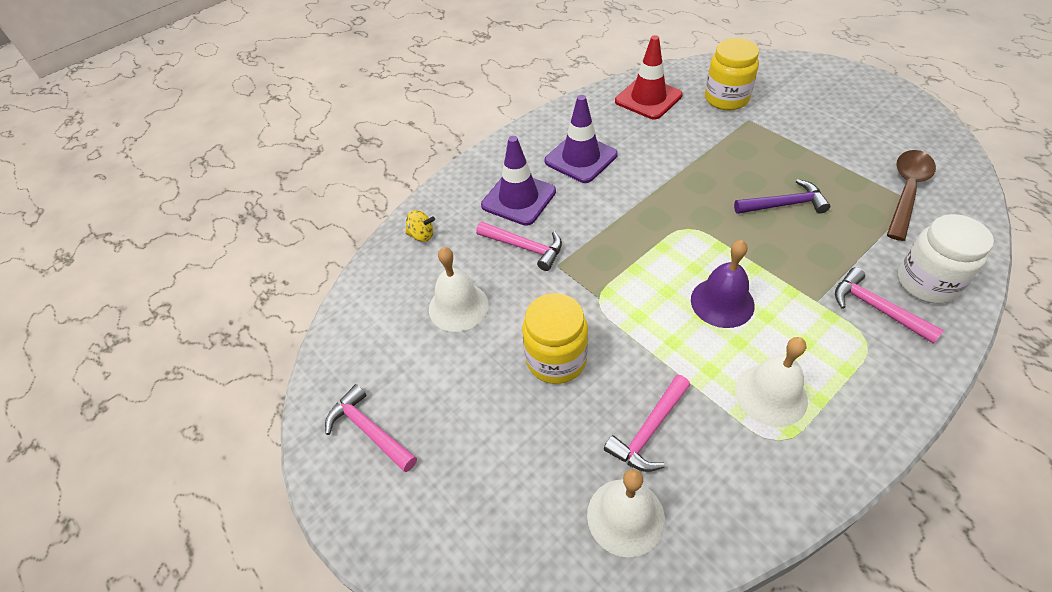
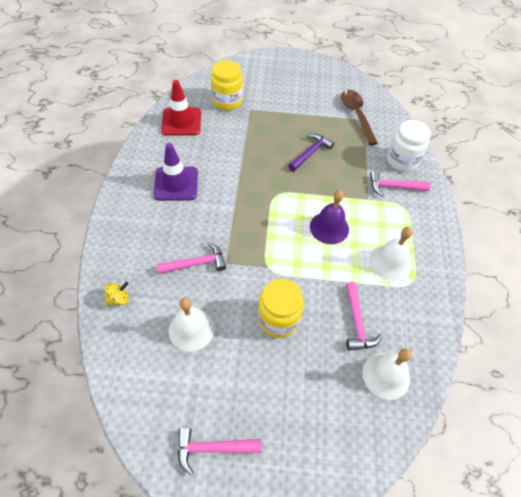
camera: 50 degrees left, 5 degrees up
(518, 198) = (161, 233): purple traffic cone -> none

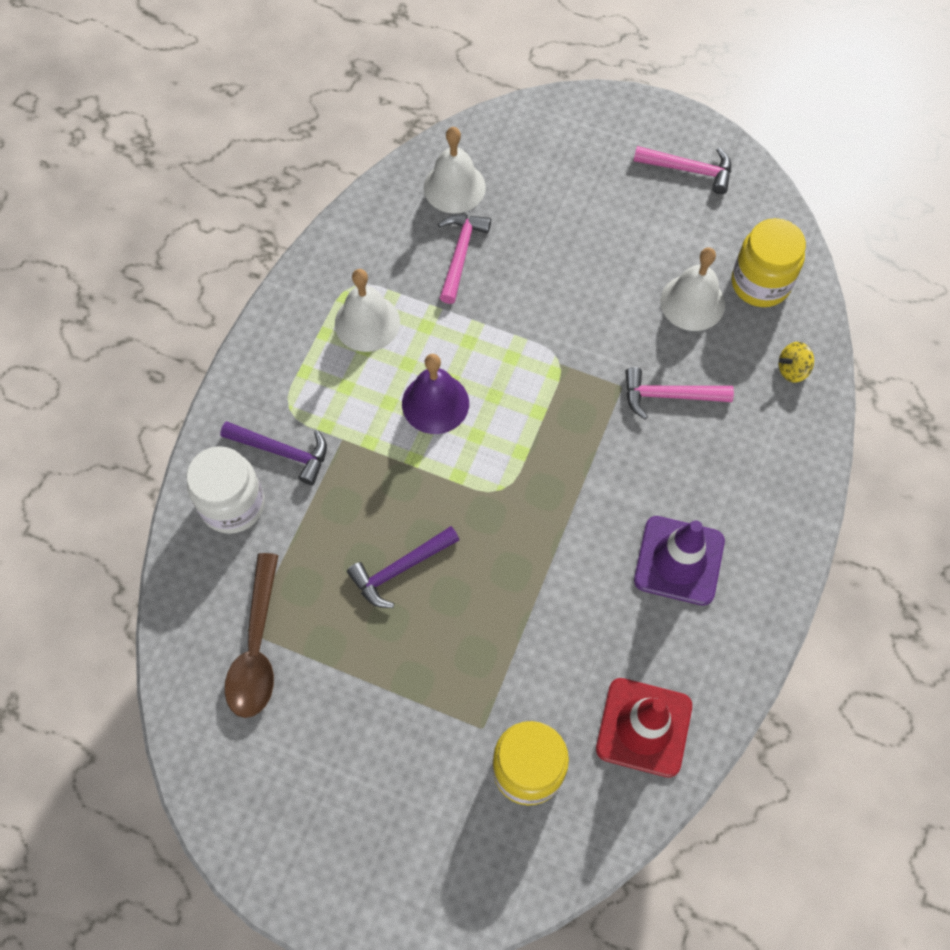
camera: 160 degrees left, 10 degrees up
(278, 319) = (568, 285): yellow jar -> yellow jar (760, 283)
(394, 187) = (282, 452): pink hammer -> purple hammer

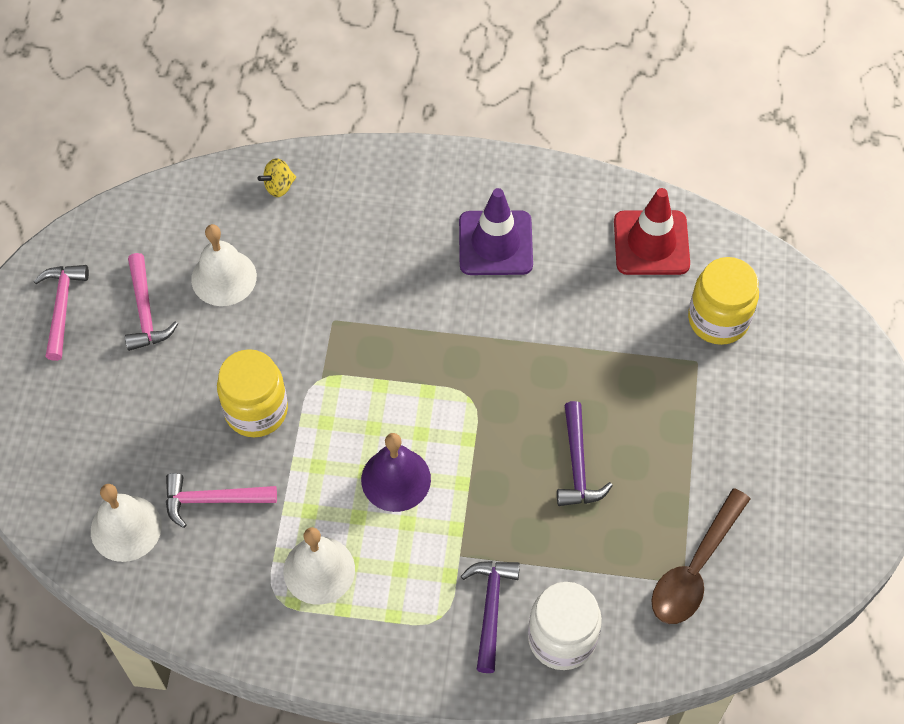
camera: 105 degrees left, 5 degrees down
(256, 647) = (695, 568): brown spoon -> brown spoon turned 135 degrees clockwise
(400, 569) = (577, 465): purple hammer -> purple hammer turned 45 degrees clockwise
(669, 395) = (332, 279): pink hammer -> pink hammer (145, 311)
(760, 283) = (189, 225): yellow jar -> yellow jar (256, 410)
(792, 370) = (279, 186): yellow spinning top -> yellow spinning top turned 90 degrees clockwise

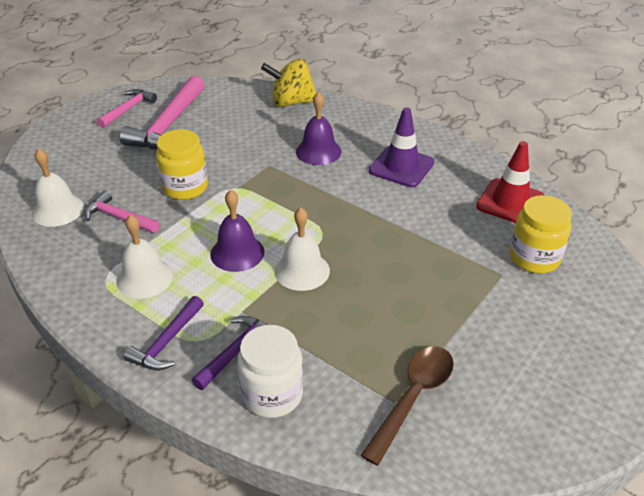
camera: 30 degrees right, 20 degrees down
(145, 311) = (169, 125): pink hammer -> pink hammer, size x1.74
(224, 277) = (225, 127): white bell -> white bell (302, 271)
(279, 186) = (291, 102): yellow spinning top -> yellow spinning top, size x2.09
(377, 265) = (318, 151): none -> purple bell
(577, 465) = (368, 296): purple hammer -> purple hammer (167, 342)
(695, 568) = (413, 398): brown spoon -> brown spoon turned 150 degrees clockwise

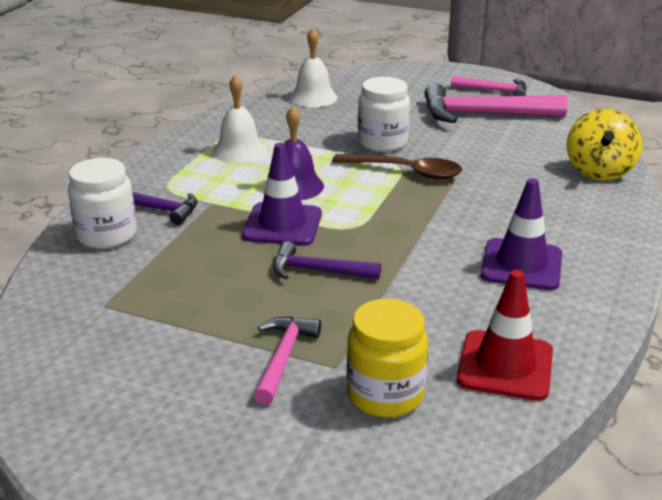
camera: 75 degrees right, 10 degrees down
(119, 217) = (317, 123): pink hammer -> pink hammer (283, 358)
(167, 342) = (162, 176): purple hammer -> purple hammer (318, 271)
(185, 187) = (382, 143): yellow jar -> white jar
(291, 102) = (599, 171): yellow spinning top -> yellow spinning top turned 150 degrees counterclockwise
(302, 271) = (282, 225): white bell -> purple traffic cone
(318, 151) = (507, 203): purple bell -> none
(413, 398) = (111, 315): brown spoon -> brown spoon (405, 172)

